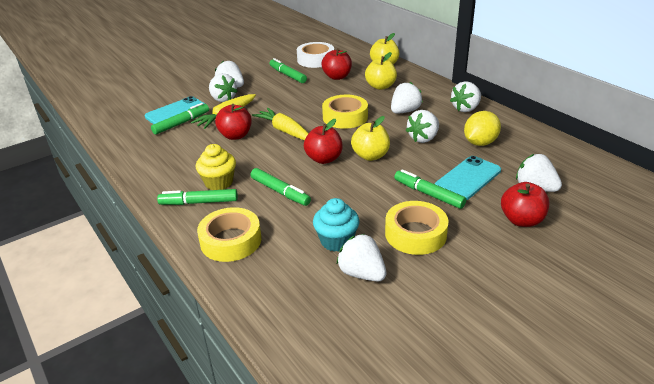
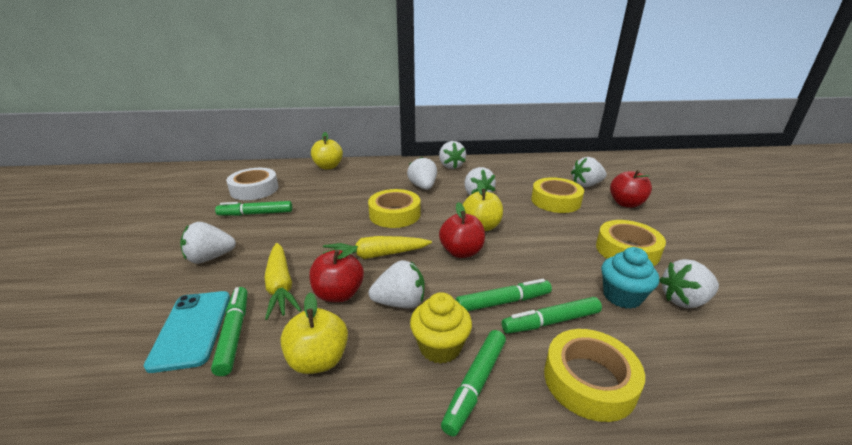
camera: 60 degrees left, 5 degrees down
(223, 99) = (230, 274): white strawberry -> white strawberry (400, 303)
(337, 77) = (310, 192): red apple -> none
(380, 86) = (364, 181): yellow apple -> yellow apple (318, 360)
(428, 194) = (567, 223): green marker -> green marker (551, 322)
(468, 178) = (555, 201): turquoise phone -> yellow tape
(480, 143) = (507, 179): yellow lemon -> none

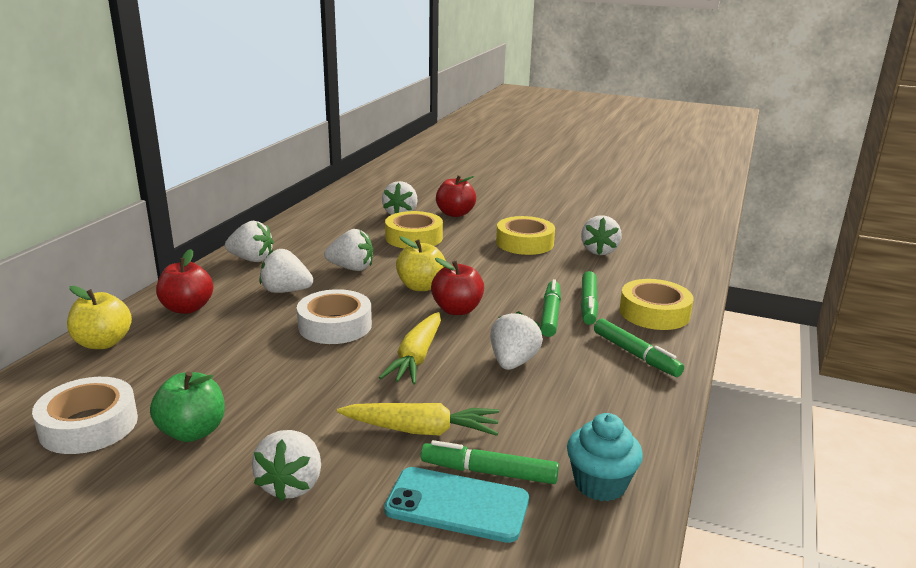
camera: 65 degrees left, 5 degrees down
(256, 214) = (192, 432): green marker -> green apple
(318, 360) = (565, 422): yellow apple -> none
(338, 294) = (470, 394): red apple -> red apple (187, 308)
(395, 214) = (335, 325): yellow tape -> white tape
(440, 347) = (586, 358): yellow cupcake -> none
(622, 296) = (579, 268): turquoise cupcake -> turquoise cupcake (600, 484)

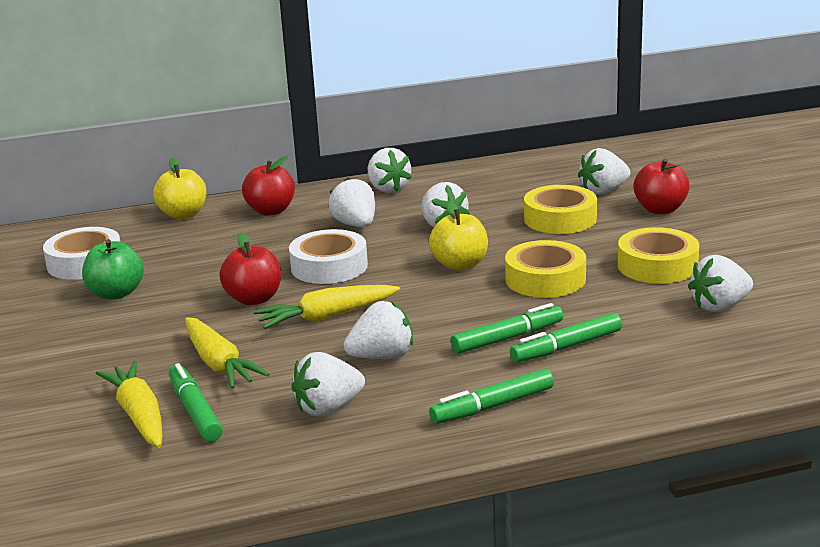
camera: 55 degrees right, 0 degrees up
(291, 485) = (95, 351): white strawberry -> white strawberry (328, 408)
(457, 310) = (441, 297): red apple -> red apple (254, 299)
(457, 505) = (139, 415): turquoise phone -> yellow carrot
(600, 484) = (235, 462): turquoise cupcake -> none
(635, 355) = (492, 406): green marker -> green marker turned 45 degrees clockwise
(654, 313) = (610, 386): yellow tape -> yellow tape (545, 279)

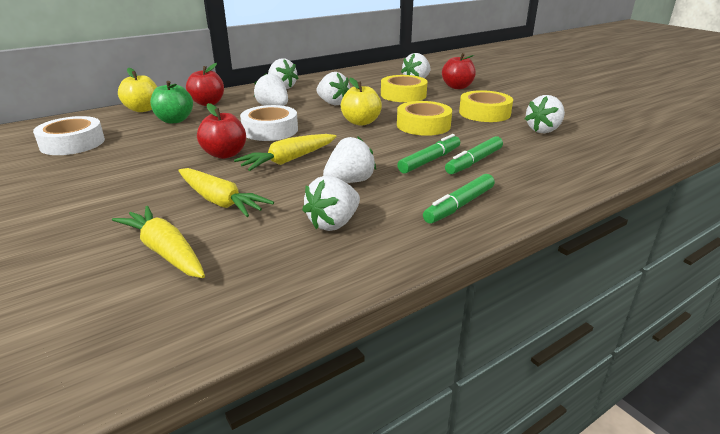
camera: 20 degrees left, 5 degrees up
(116, 293) = (107, 161): green apple -> green apple (174, 120)
(195, 411) = (218, 241): green marker -> none

